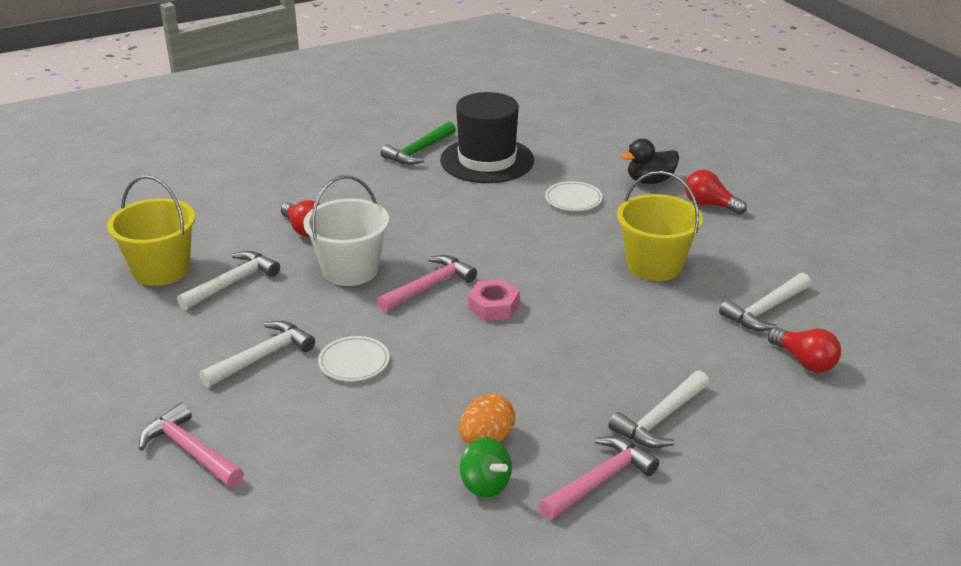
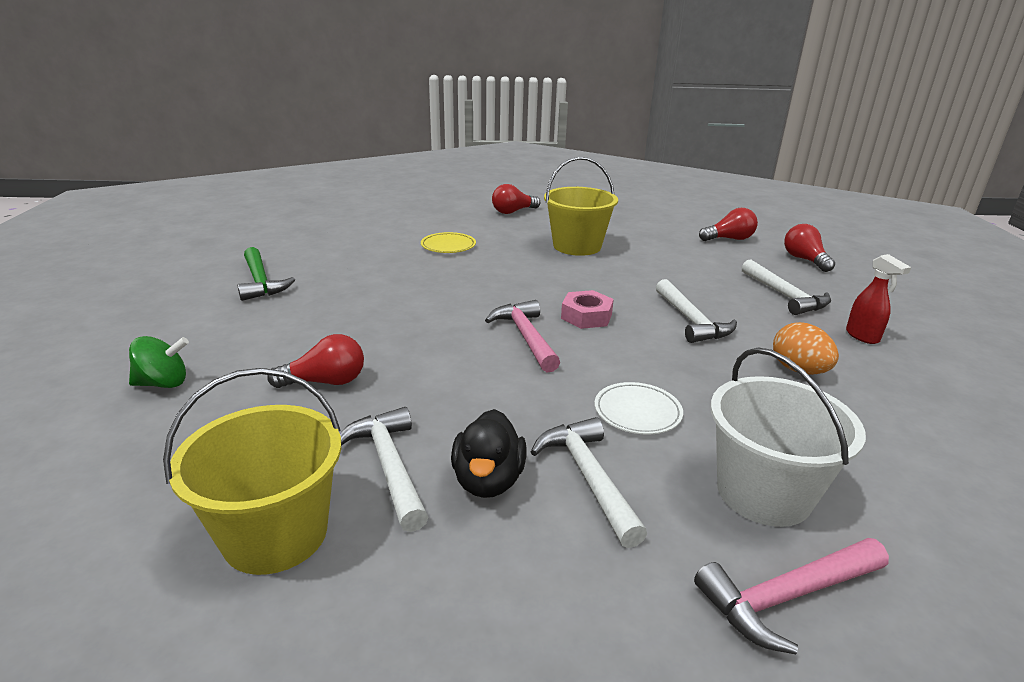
camera: 65 degrees left, 5 degrees down
(350, 270) = (450, 372): white bucket -> white bucket (763, 493)
(485, 485) = (868, 387): green spinning top -> green spinning top (163, 383)
(487, 160) = (331, 259): black hat -> none
(573, 199) = (448, 246): white plate -> yellow plate
(600, 480) = (862, 336): pink hammer -> red spray bottle
(650, 181) = (456, 218): black duck -> black duck (488, 480)
(765, 310) = (663, 233): white hammer -> white hammer (691, 321)
(798, 428) = (804, 260): none -> red light bulb

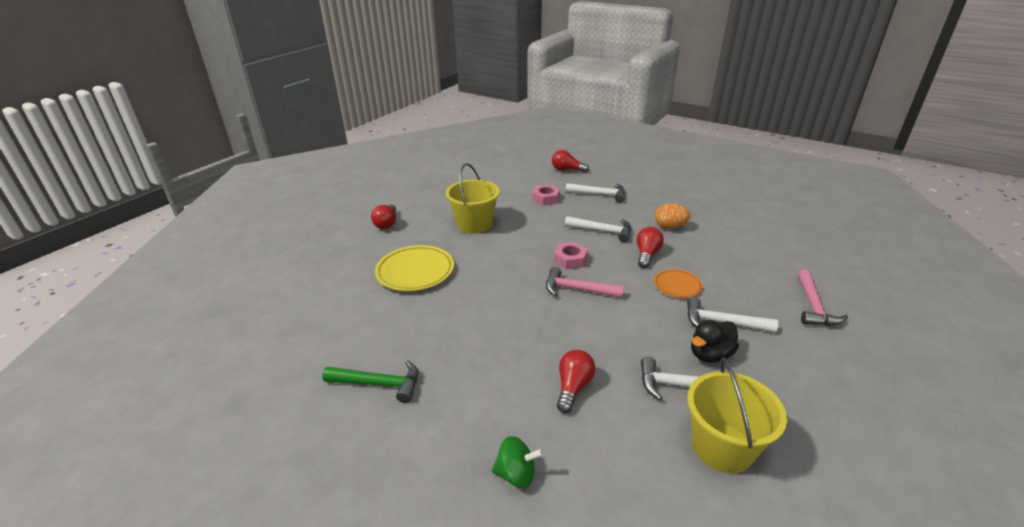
camera: 55 degrees left, 5 degrees up
(163, 383) = (516, 474): green spinning top -> green spinning top turned 75 degrees clockwise
(448, 246) = (415, 271): yellow plate -> yellow plate, size x1.73
(488, 480) = (710, 355): black duck -> black duck turned 105 degrees clockwise
(637, 412) = (677, 286): white plate -> orange plate
(704, 266) = (546, 198): none -> pink nut
(729, 239) = (520, 175): red light bulb -> red light bulb (647, 254)
(763, 493) = (753, 281): white bucket -> none
(862, 336) = (653, 197): red spray bottle -> none

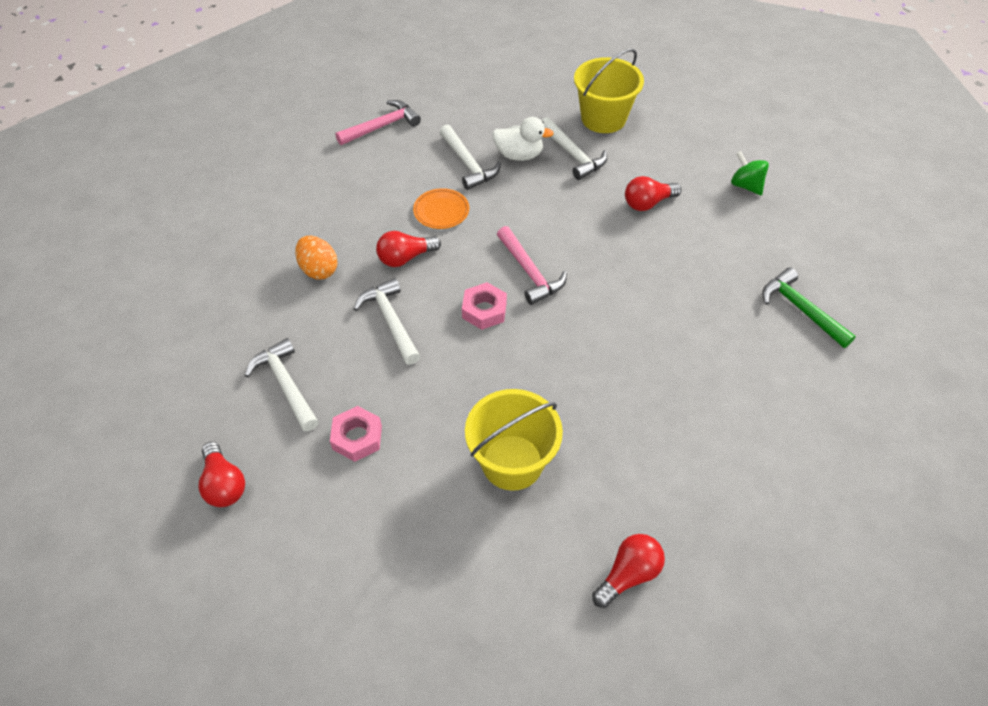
camera: 135 degrees left, 20 degrees up
(415, 271) = (667, 428): yellow plate -> none
(710, 355) = (519, 155): black duck -> white duck

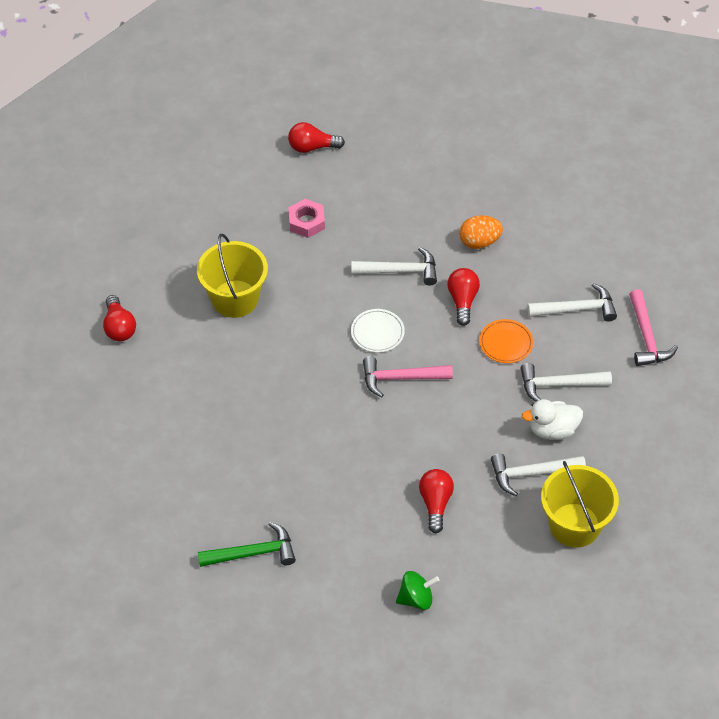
camera: 115 degrees right, 0 degrees up
(285, 384) = (375, 195): white hammer -> white hammer (577, 309)
(484, 310) = (377, 332): pink nut -> white plate
(519, 155) = (552, 430): white duck -> white duck turned 45 degrees clockwise

